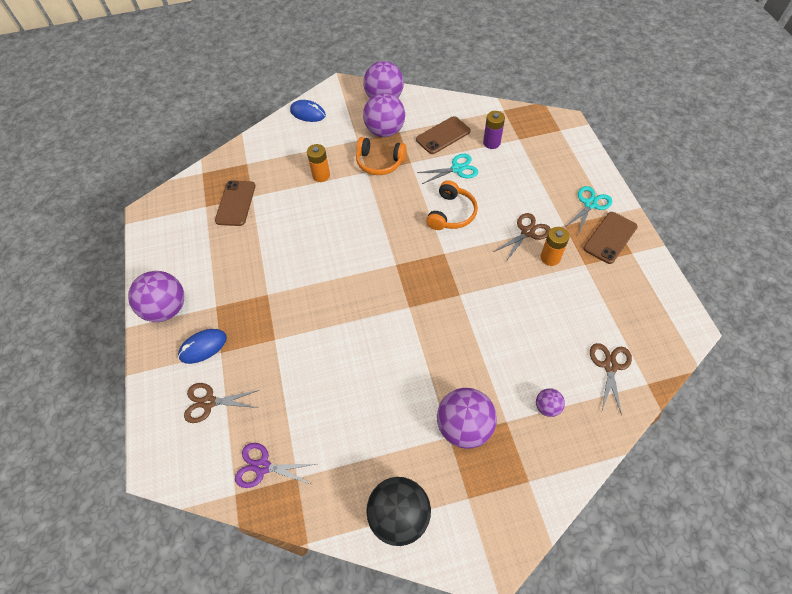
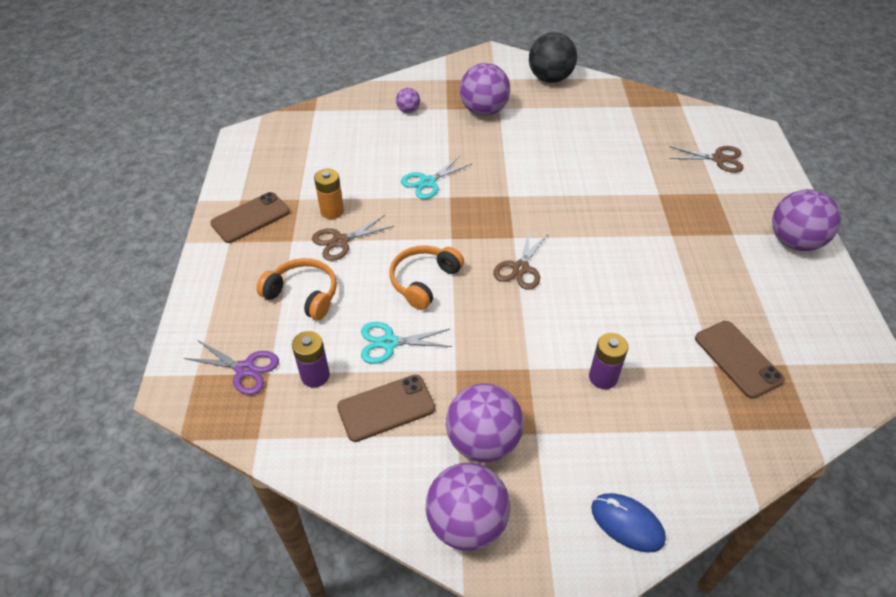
camera: 170 degrees left, 10 degrees down
(203, 347) = (737, 200): blue mouse -> none
(235, 203) = (738, 359): brown phone -> brown phone turned 45 degrees counterclockwise
(262, 466) = (660, 115): purple scissors -> purple scissors (245, 369)
(321, 175) = (603, 377): orange battery -> purple battery
(379, 162) = (505, 380): orange headphones -> orange headphones (303, 295)
(590, 204) = (242, 257): turquoise scissors -> turquoise scissors (427, 182)
(610, 366) = (337, 124): brown scissors -> brown scissors (520, 268)

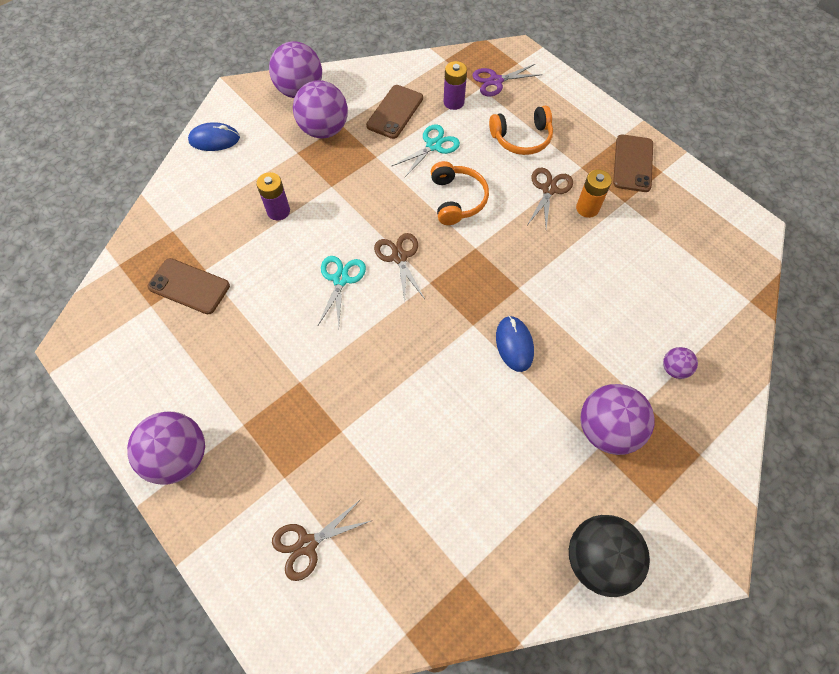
camera: 140 degrees right, 15 degrees up
(427, 182) = (553, 289): turquoise scissors -> turquoise scissors (341, 279)
(492, 171) = (514, 344): none -> blue mouse

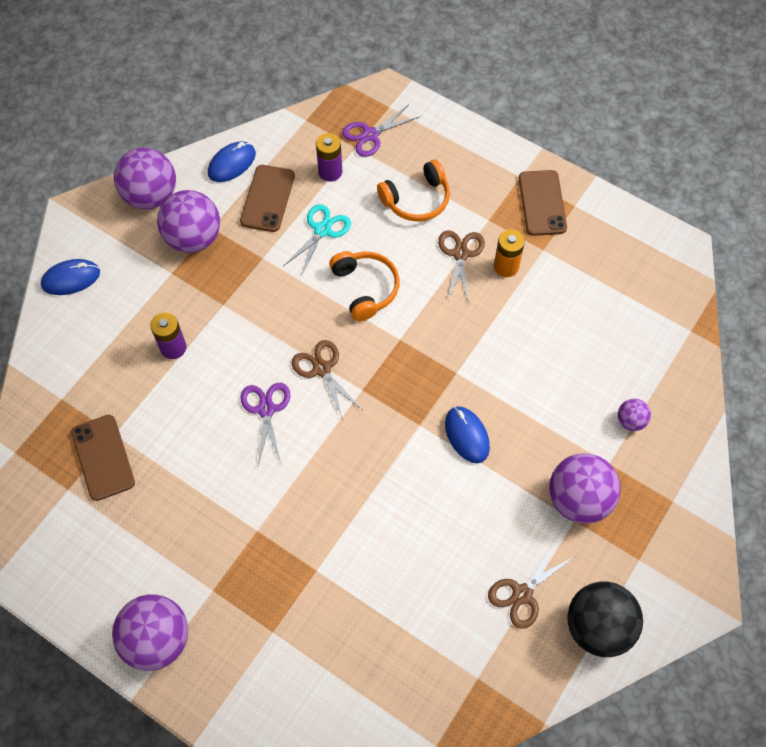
camera: 15 degrees left, 0 degrees up
(189, 286) = (103, 457): brown phone -> brown phone turned 60 degrees clockwise
(307, 544) = (316, 690): brown scissors -> brown scissors (522, 594)
(341, 279) = (266, 409): turquoise scissors -> purple scissors
(374, 80) = (232, 164): none -> blue mouse

